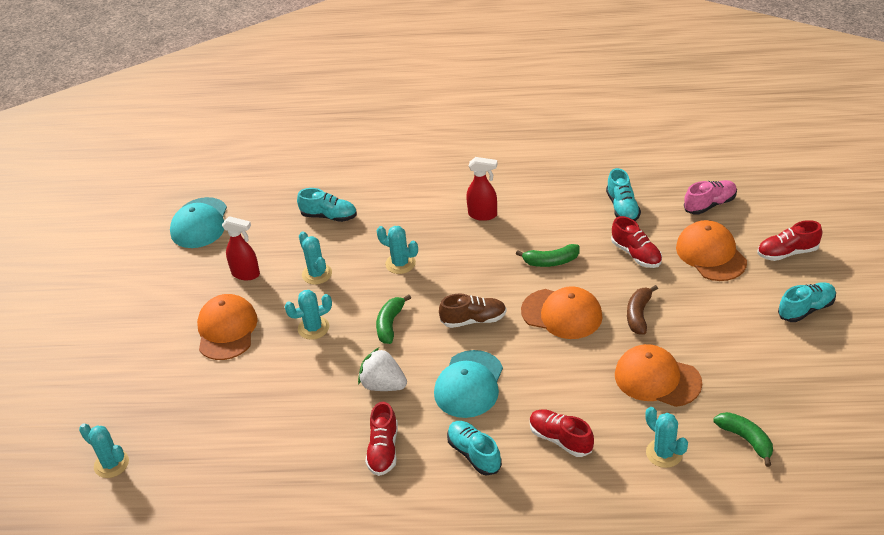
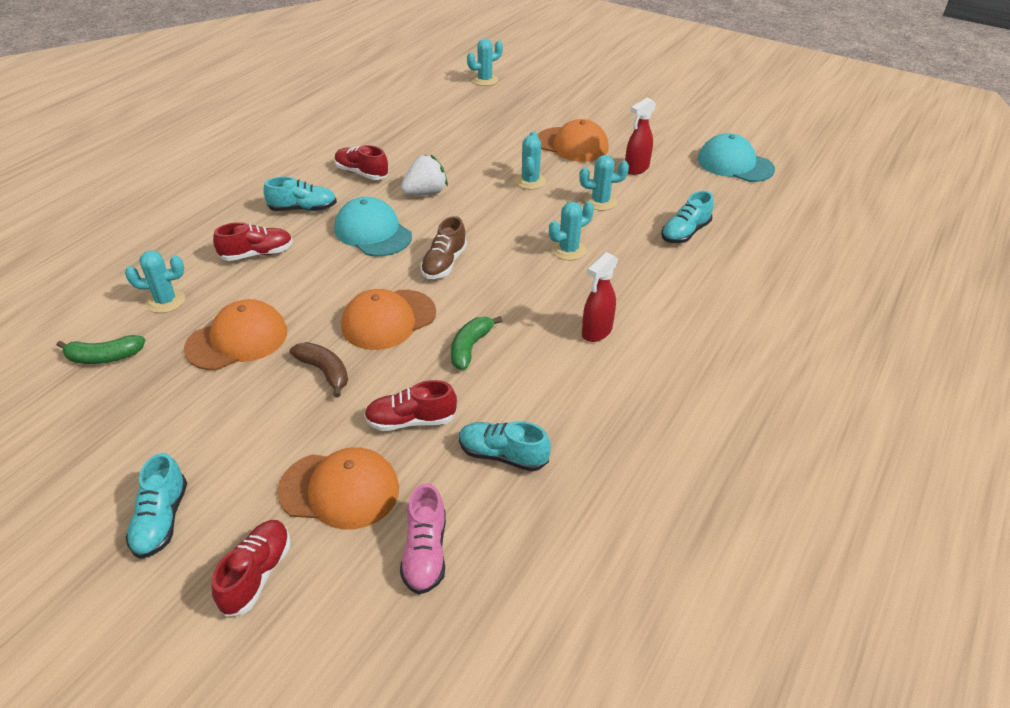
camera: 115 degrees right, 0 degrees up
(390, 324) = (491, 218): green banana -> none

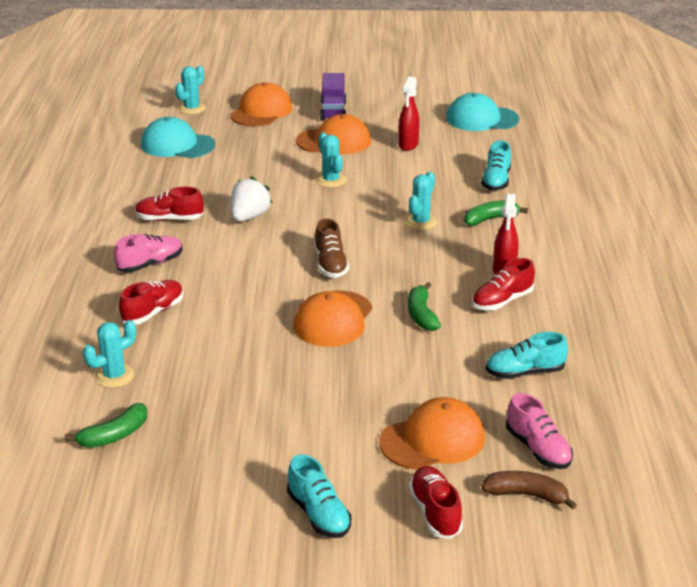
camera: 30 degrees left, 10 degrees down
(237, 340) = (221, 379): orange cap -> orange cap (261, 111)
(303, 209) = (150, 264): turquoise shoe -> pink shoe
(324, 371) = (325, 372): brown banana -> brown banana (526, 495)
(373, 232) = (239, 261): turquoise cap -> turquoise cap (177, 145)
(411, 421) = (433, 378): red shoe -> red shoe (502, 301)
(600, 202) = (406, 178): turquoise cactus -> none
(601, 116) = (333, 111): none -> purple truck
(638, 271) = (490, 219): none -> green banana

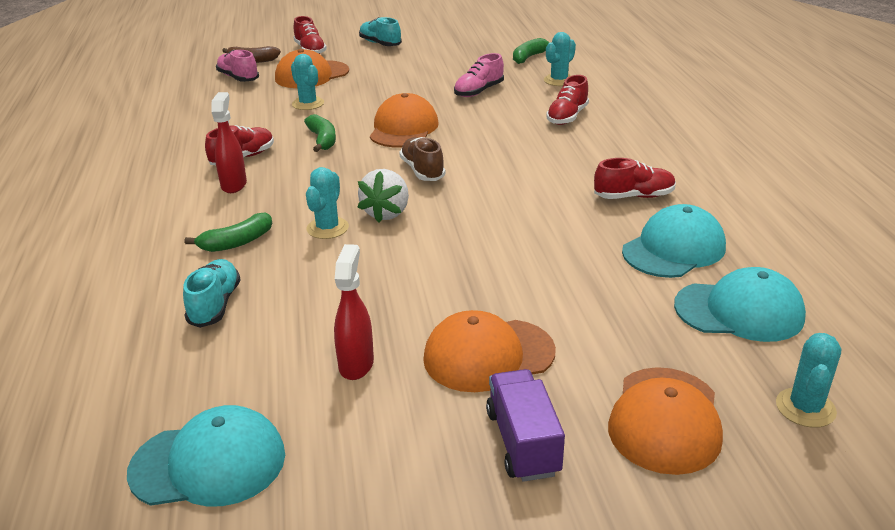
camera: 170 degrees right, 0 degrees up
(150, 264) = (608, 151): pink shoe -> pink shoe (478, 91)
(179, 180) = (674, 249): none -> turquoise cap
(249, 217) = (542, 210): white strawberry -> white strawberry (386, 213)
(330, 180) = (463, 275): turquoise cactus -> turquoise cactus (308, 104)
(524, 372) = (236, 113): turquoise shoe -> none

